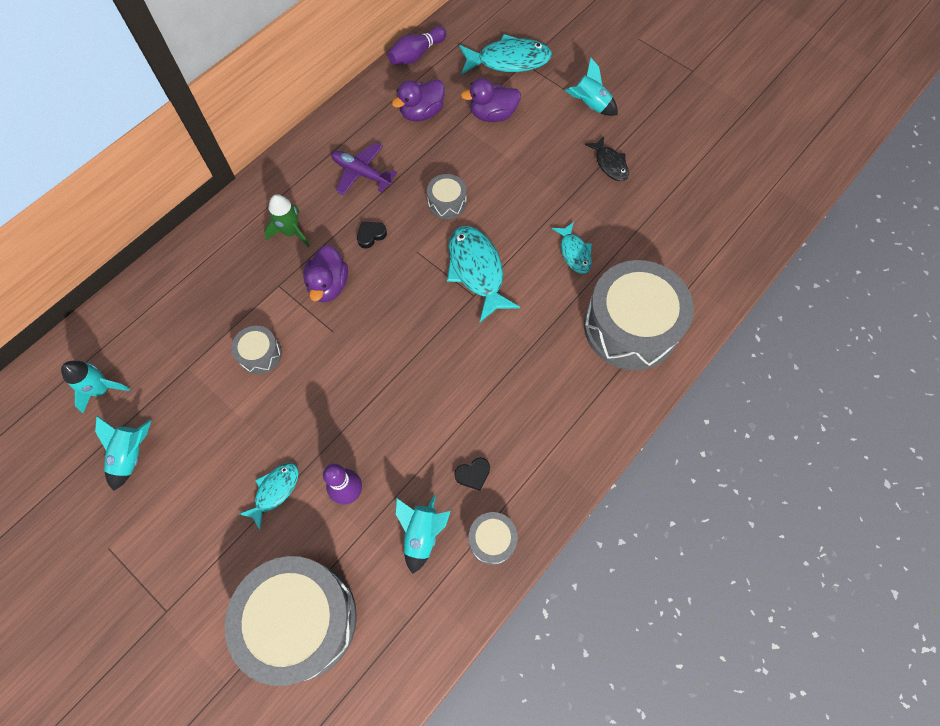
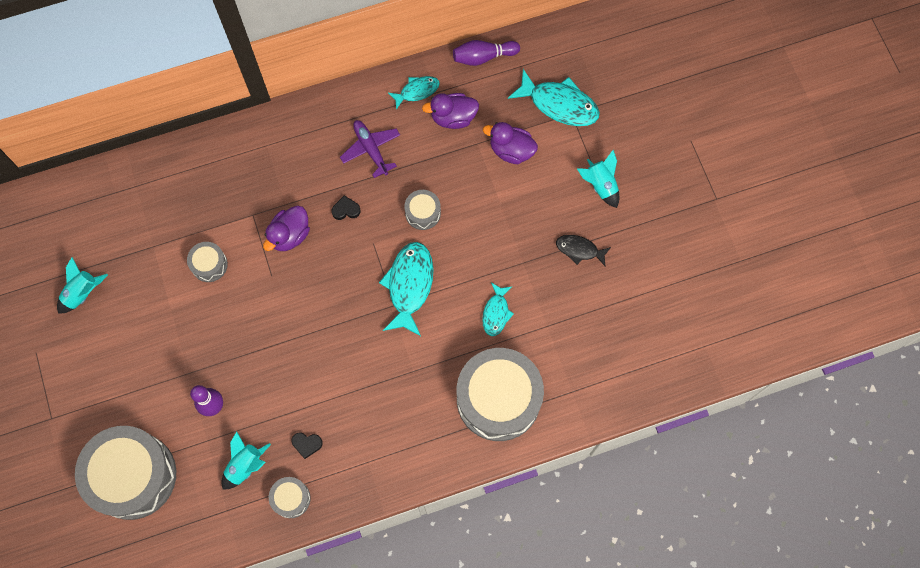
camera: 30 degrees right, 5 degrees up
(101, 389) = (86, 230): turquoise rocket -> none
(275, 491) = (164, 376): turquoise fish -> turquoise fish (417, 91)
(291, 232) = (287, 173): green rocket -> none
(610, 164) = (579, 250): black fish -> black fish turned 105 degrees clockwise

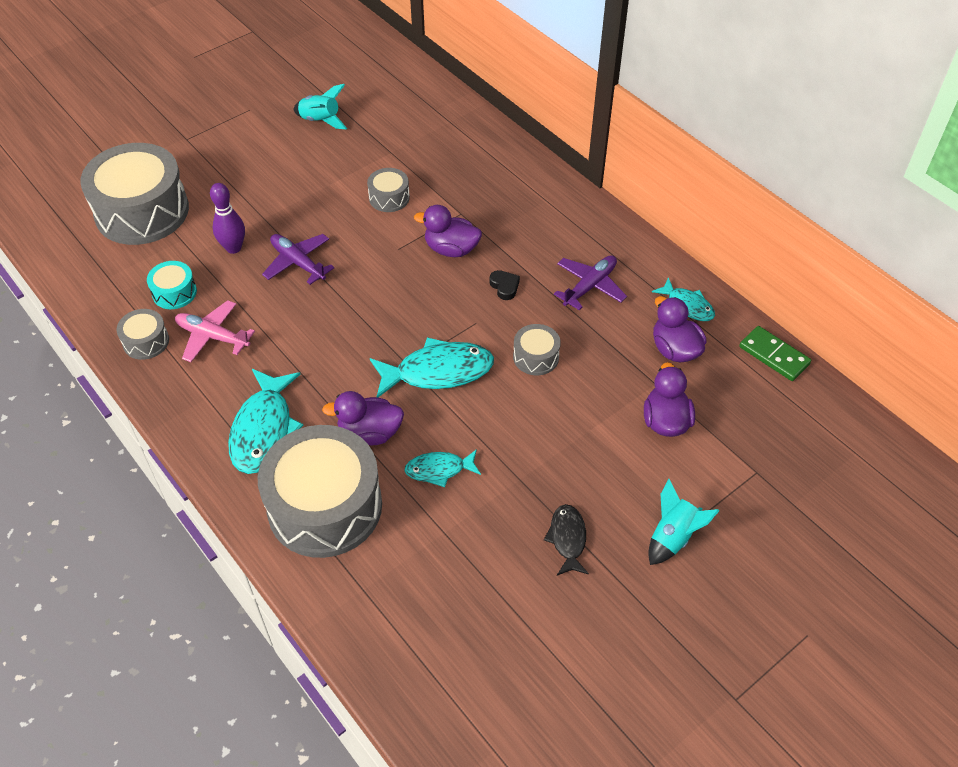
camera: 70 degrees right, 20 degrees down
(245, 465) = (174, 292): turquoise rocket -> turquoise drum
(253, 358) = (298, 262): none -> purple plane
(307, 444) = (212, 336): black heart -> pink plane
(447, 351) = (369, 433): none -> purple duck
(483, 57) = (774, 355): purple bowling pin -> green domino
(559, 104) = (761, 454): turquoise fish -> turquoise fish (264, 430)

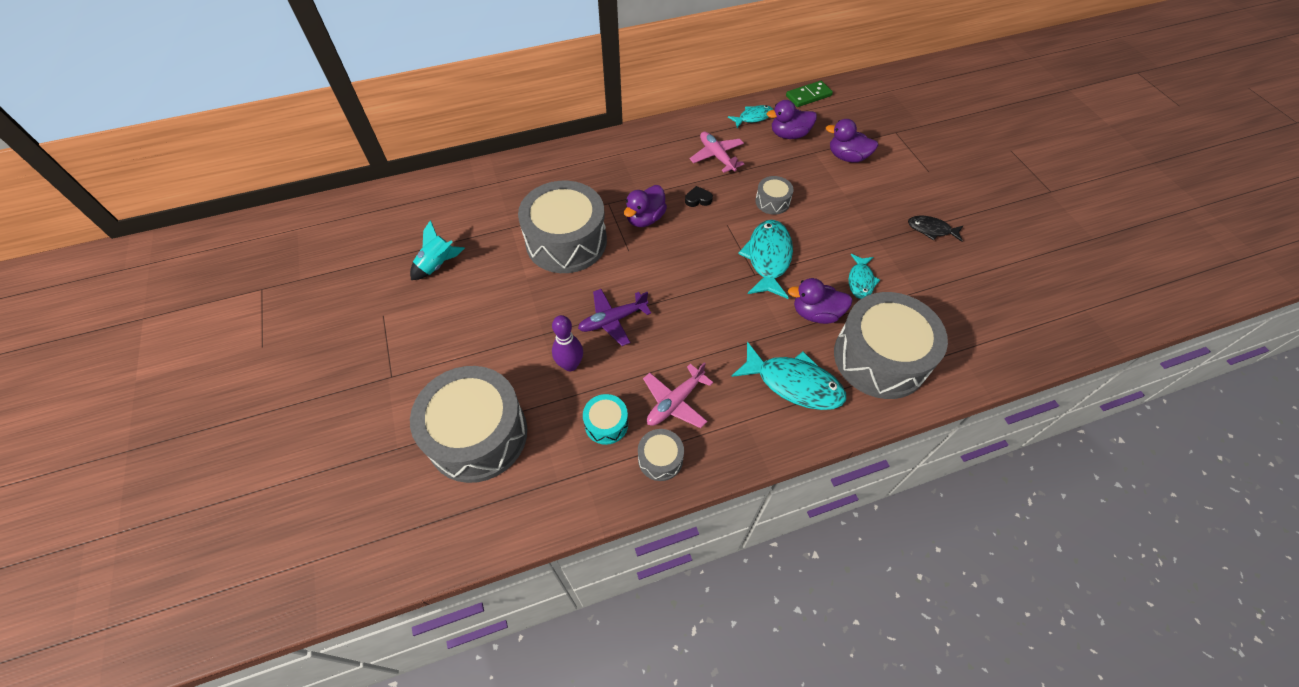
camera: 70 degrees left, 5 degrees up
(369, 433) = (816, 313): purple duck -> purple duck turned 75 degrees clockwise
(389, 198) = (566, 241): grey drum -> grey drum, size x2.24
(590, 286) = (717, 156): purple plane -> pink plane
(673, 537) = (937, 181): turquoise rocket -> none

